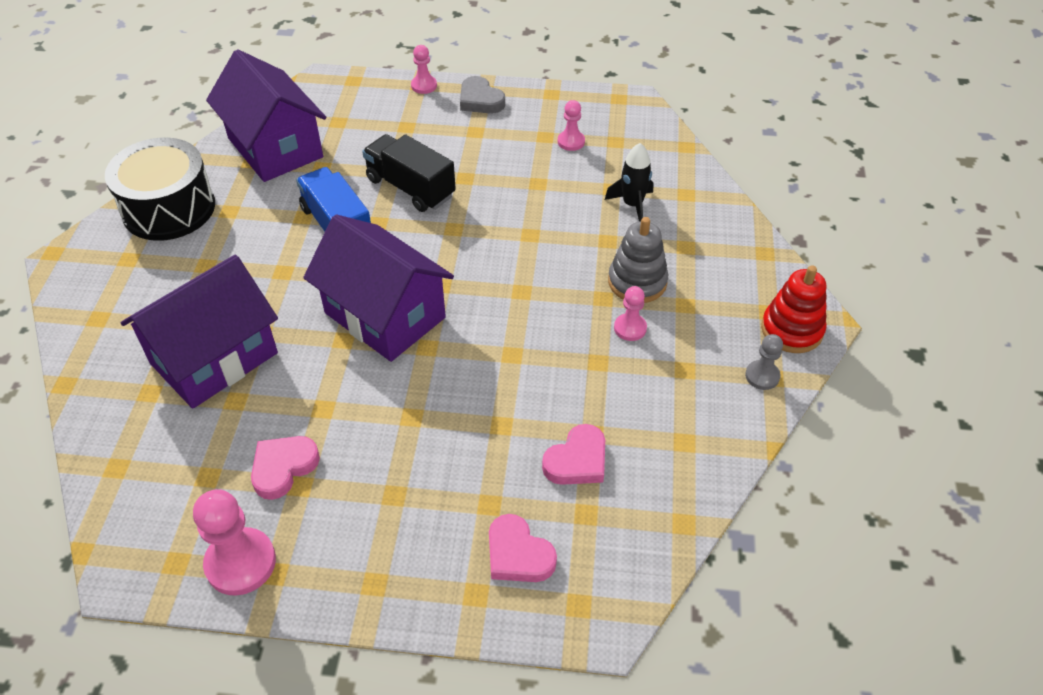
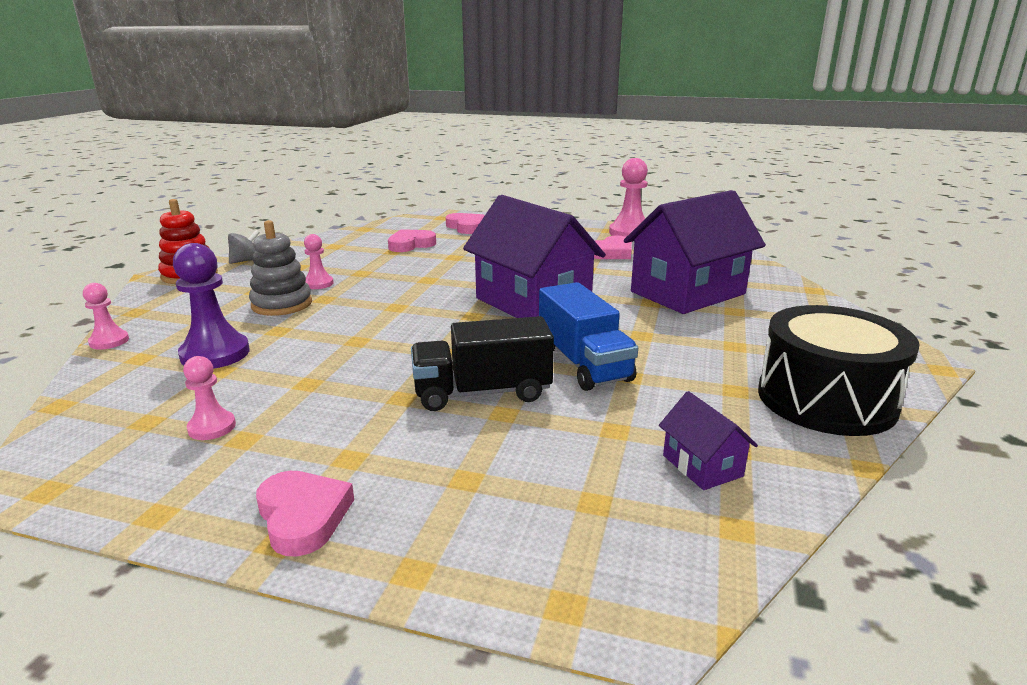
camera: 170 degrees left, 25 degrees down
(275, 148) = (702, 466): purple house -> purple house, size x0.43
(410, 188) = (482, 393): black truck -> black truck turned 120 degrees clockwise
(424, 86) = (402, 567): pink pawn -> pink pawn (109, 341)
(480, 100) = (303, 516): grey heart -> pink heart
(632, 205) = (215, 354): black rocket -> purple pawn
(762, 376) = (246, 261): grey pawn -> grey spinning top

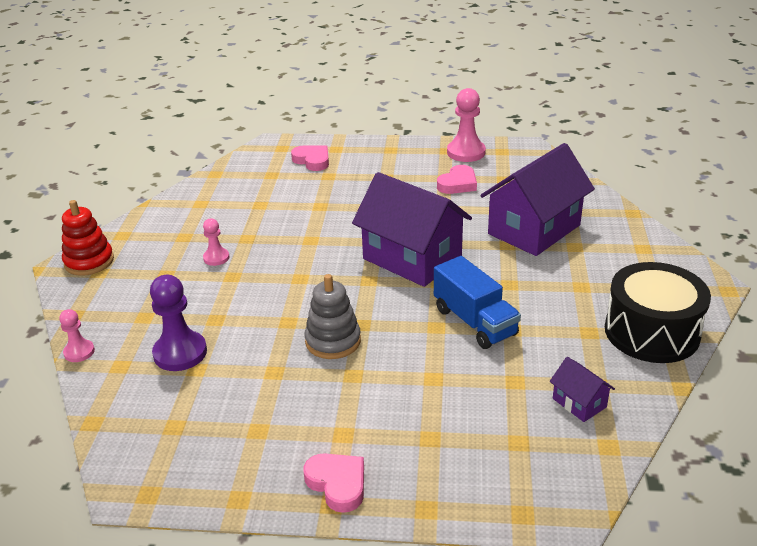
camera: 10 degrees left, 10 degrees up
(212, 427) = (227, 424): pink pawn -> none
(246, 261) = (129, 235): grey spinning top -> none
(282, 304) = (199, 288): grey stacking toy -> grey stacking toy (333, 341)
(411, 245) = (272, 193): pink heart -> none
(482, 393) = (410, 362): black truck -> none

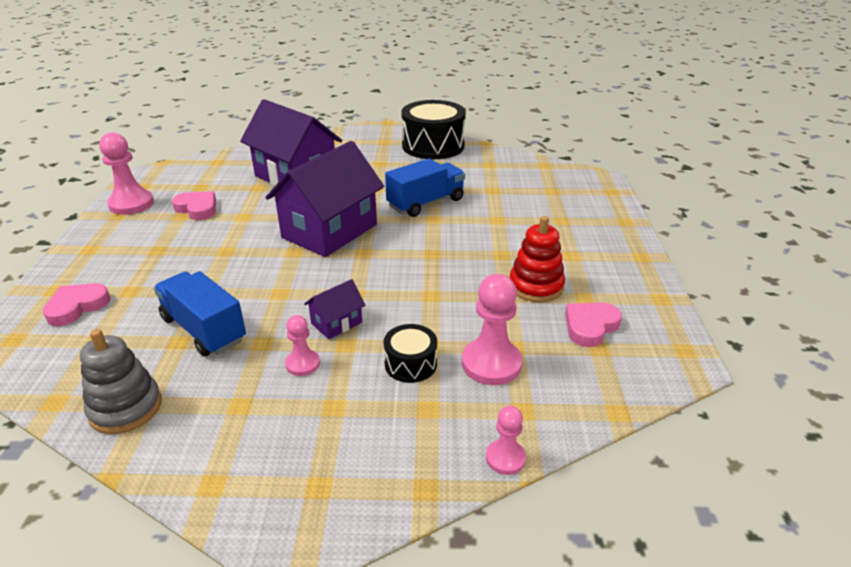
camera: 95 degrees left, 0 degrees up
(89, 261) = (285, 510): red stacking toy -> red stacking toy (536, 286)
(180, 353) = (491, 363): purple pawn -> pink pawn
(197, 309) = (410, 364): none -> black drum
(271, 212) = (204, 329): none -> blue truck
(333, 341) = (458, 267): grey stacking toy -> grey stacking toy (125, 408)
(337, 484) = (622, 255): pink heart -> pink heart (590, 326)
(579, 403) = (508, 171): purple house -> purple house (336, 323)

